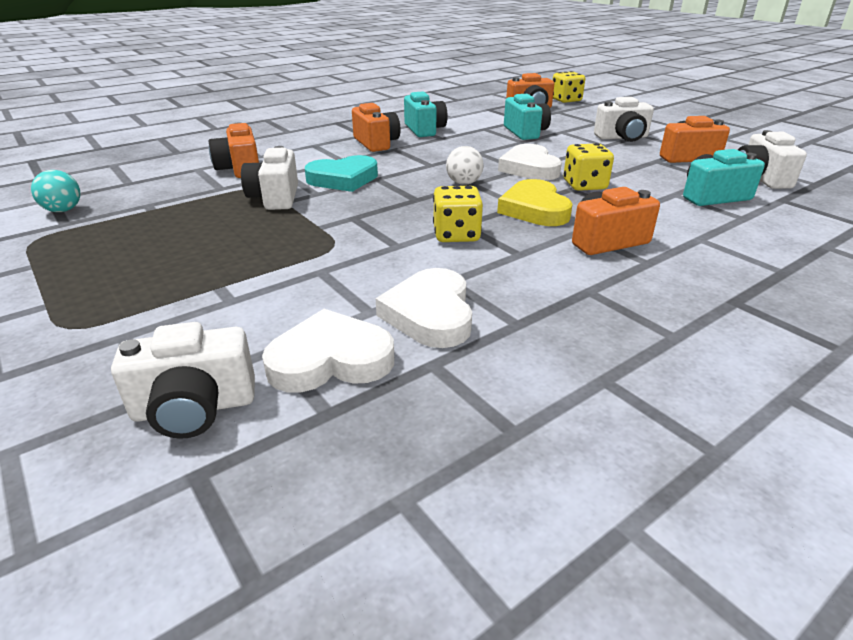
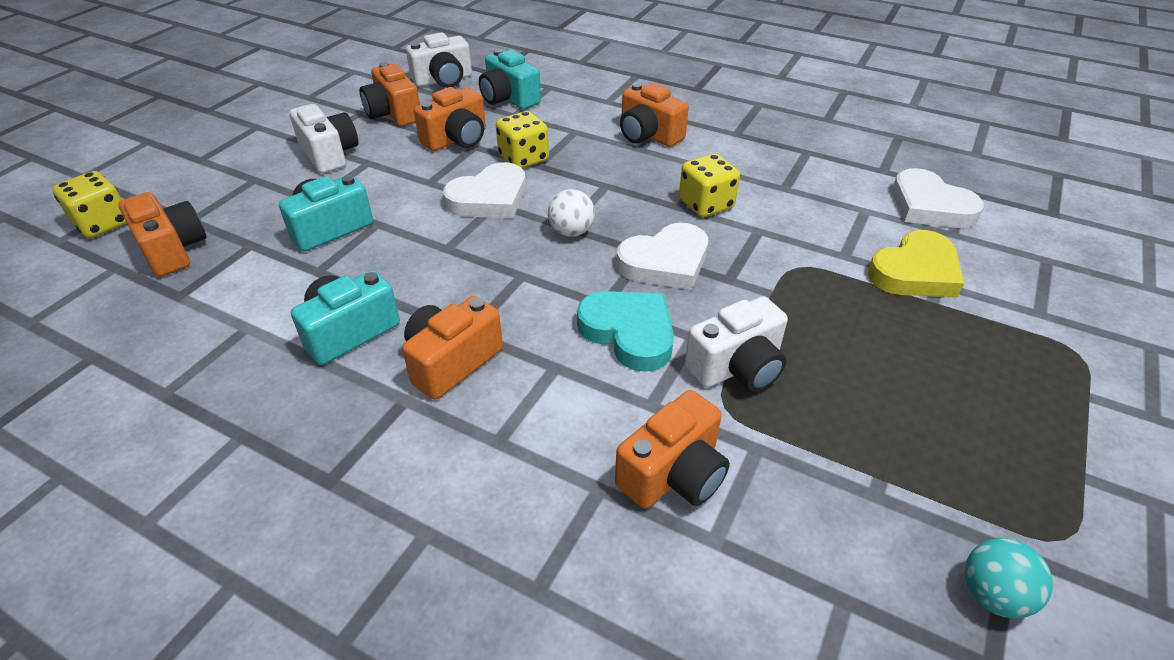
camera: 115 degrees left, 10 degrees up
(195, 408) = (1030, 237): white camera -> none
(430, 314) = (837, 184): white heart -> white heart (665, 262)
(534, 209) = (610, 176): yellow heart -> yellow heart (915, 272)
(630, 170) = (457, 139): none -> orange camera

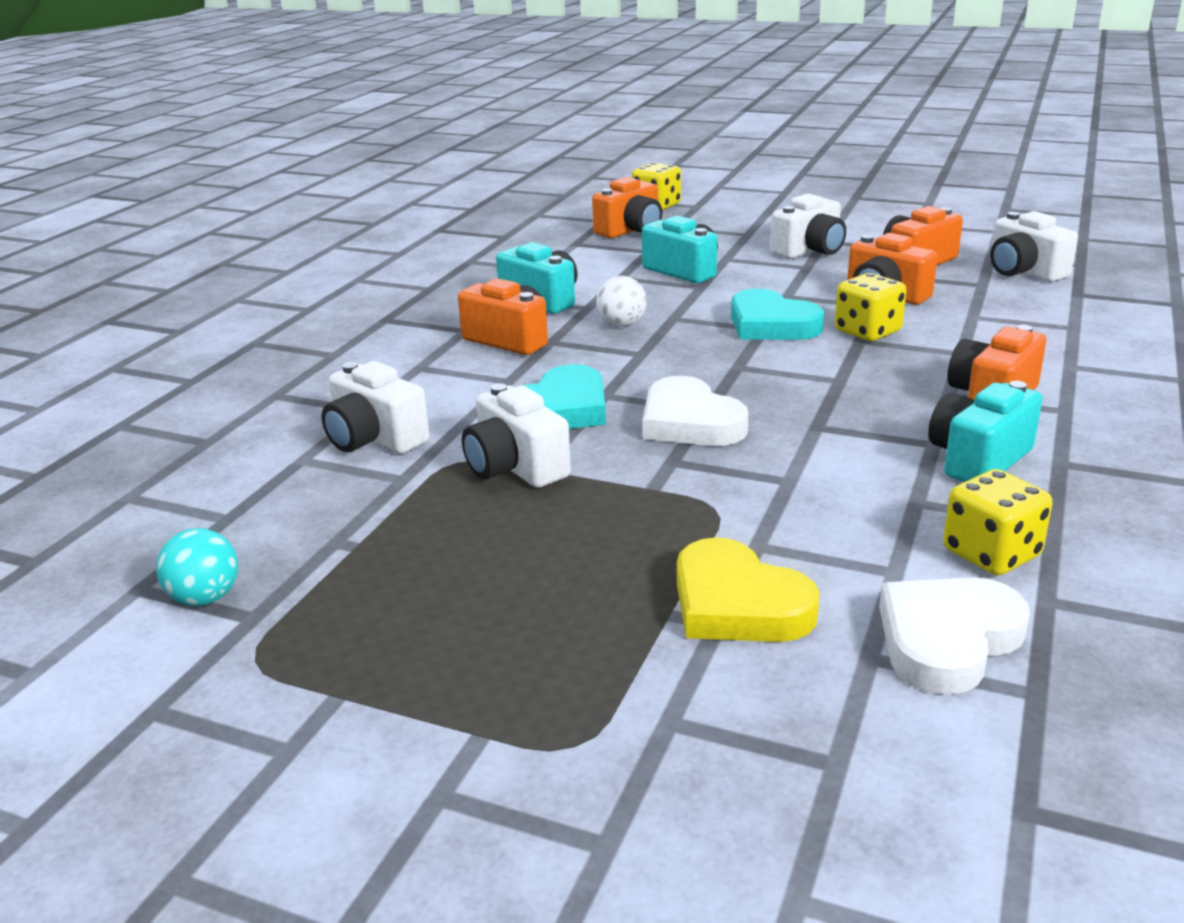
camera: 85 degrees right, 15 degrees down
(489, 198) = (771, 325): white heart -> turquoise heart
(509, 98) = (1012, 309): turquoise camera -> turquoise camera (978, 459)
(571, 232) = (727, 369): white ball -> white ball (621, 324)
(673, 474) = (374, 439): orange camera -> white camera
(706, 204) = (832, 443): yellow dice -> yellow dice (991, 554)

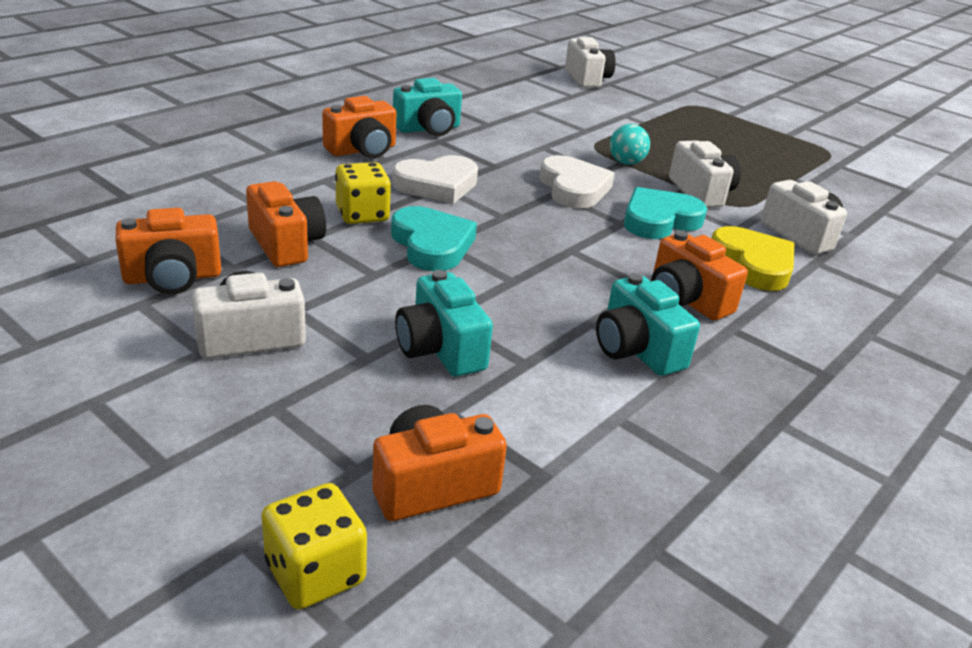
camera: 165 degrees left, 5 degrees up
(205, 598) = (868, 177): turquoise ball -> turquoise ball (626, 163)
(621, 324) = (568, 286): white ball -> none
(737, 604) = (611, 117): yellow heart -> yellow heart (753, 264)
(947, 640) = (537, 91): white heart -> white heart (437, 185)
(991, 554) = (483, 103): yellow dice -> none
(1023, 272) = (107, 231): white camera -> white camera (587, 79)

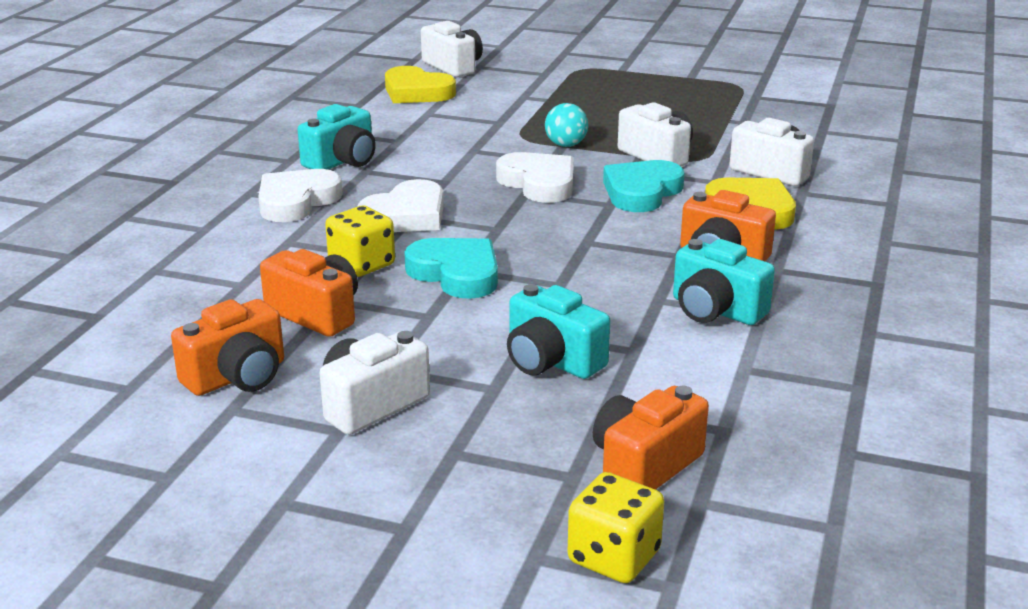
camera: 20 degrees left, 5 degrees down
(362, 150) = (296, 201): orange camera -> white heart
(539, 91) = (416, 92): none -> yellow heart

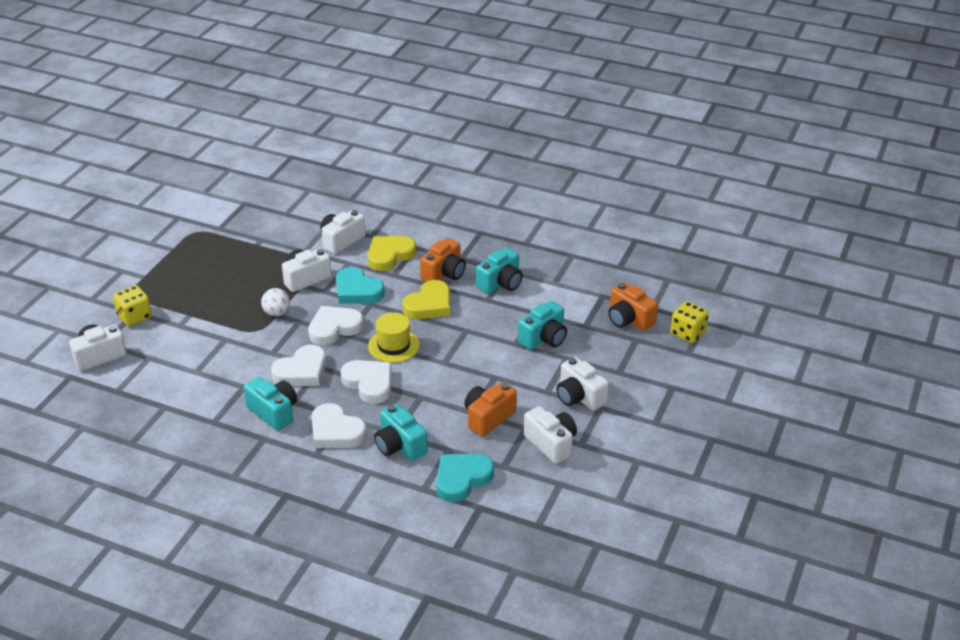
camera: 85 degrees left, 10 degrees up
(237, 377) = (551, 444): orange camera -> white camera
(257, 246) = (400, 446): none -> turquoise camera
(362, 265) = (432, 401): yellow dice -> yellow dice (134, 317)
(416, 92) = (149, 376): yellow heart -> yellow heart (429, 305)
(433, 170) = (302, 371): none -> white heart
(456, 274) = (449, 365): turquoise heart -> turquoise heart (462, 479)
(503, 227) = (393, 346): none -> yellow hat
(566, 145) = (276, 313): turquoise ball -> white ball

